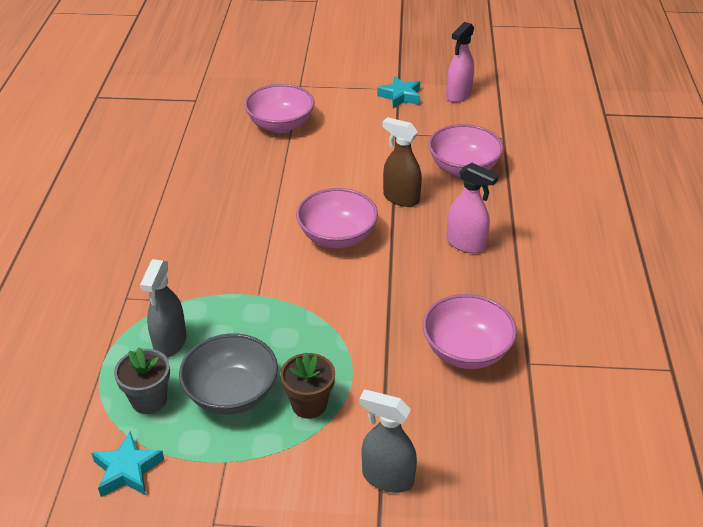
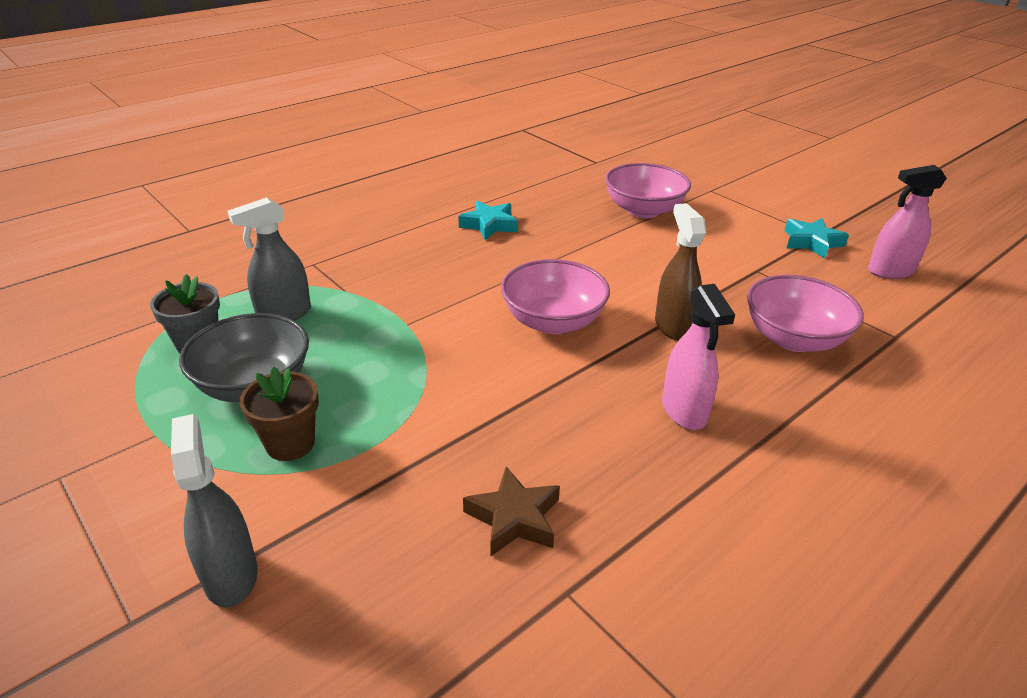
camera: 45 degrees right, 5 degrees down
(127, 470) = (96, 383): turquoise star -> turquoise star (489, 225)
(466, 351) = (514, 518): pink bowl -> brown star

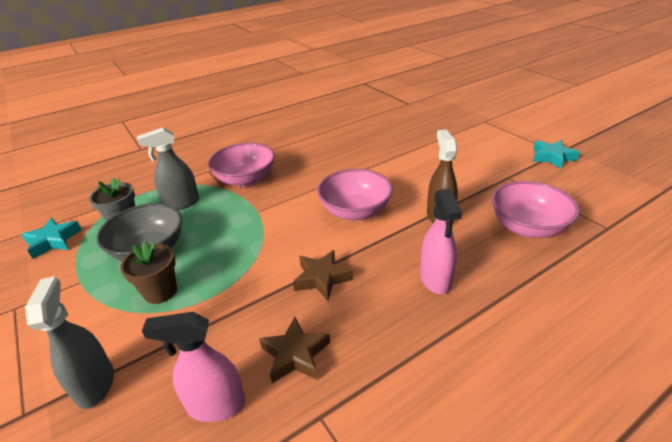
camera: 10 degrees right, 0 degrees up
(489, 225) = (327, 145): turquoise star -> turquoise star (53, 241)
(527, 415) = (322, 278): none -> brown star
(643, 210) = (434, 135): pink bowl -> pink bowl (246, 180)
(890, 271) = (610, 178): pink spray bottle -> pink spray bottle (216, 405)

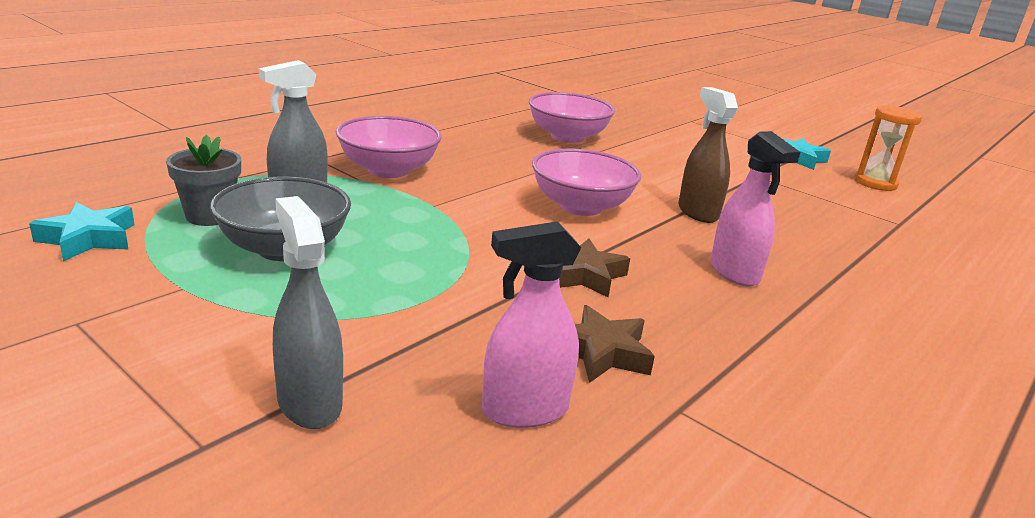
camera: 20 degrees left, 10 degrees down
(160, 292) = (340, 295): brown flower pot -> none
(527, 227) = (811, 223): pink bowl -> pink bowl (567, 137)
(609, 182) = (875, 183): none -> orange hourglass

